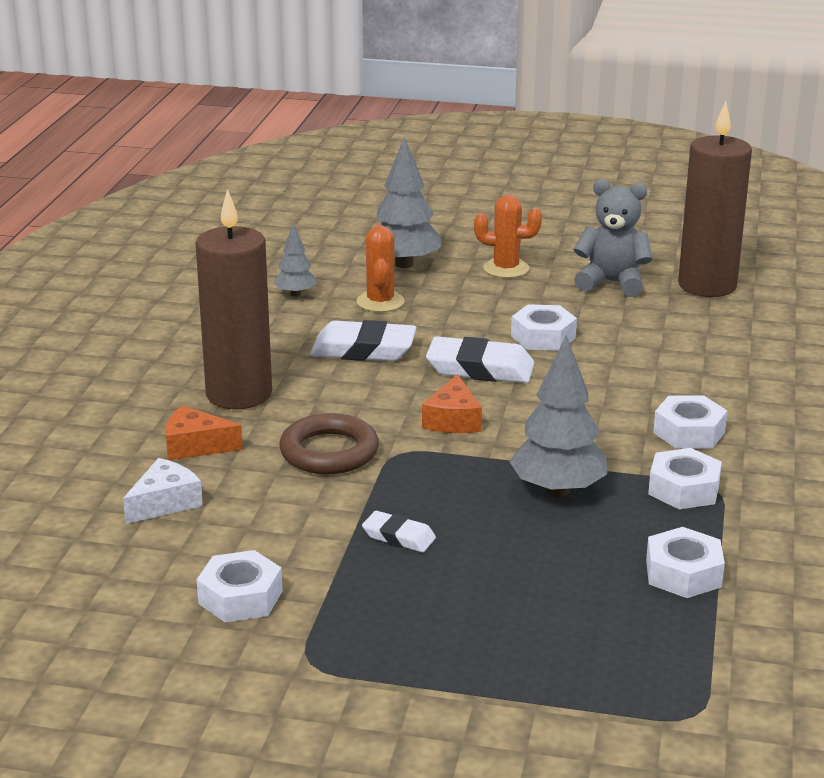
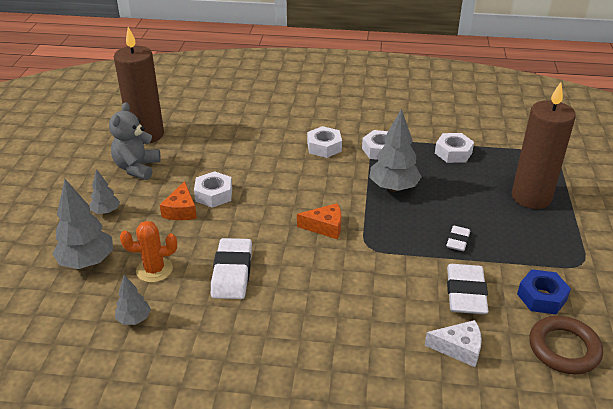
camera: 95 degrees left, 10 degrees up
(165, 503) = (459, 348): white cheese -> white cheese turned 150 degrees clockwise
(195, 446) = (382, 344): orange cheese -> orange cheese (181, 210)
(239, 394) = (305, 331): brown candle -> brown candle (531, 197)
(240, 597) = (541, 297): white nut -> blue nut
(329, 452) = (375, 276): brown ring -> brown ring (564, 348)
(480, 368) = (258, 218): white eraser -> white eraser (466, 293)
(506, 269) = (106, 212): orange cactus -> grey tree

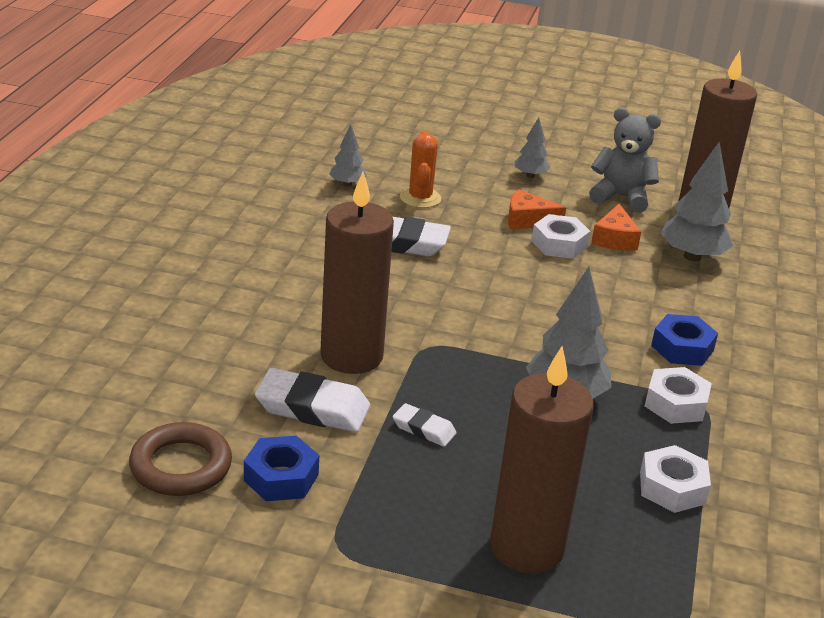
camera: 95 degrees right, 5 degrees down
(87, 262) = (443, 163): grey tree -> grey tree (692, 256)
(324, 147) = (682, 348): white nut -> blue nut
(325, 227) = (477, 318): orange cheese -> orange cheese (614, 239)
(398, 282) = (351, 356): none -> brown candle
(459, 348) = (221, 377): white cheese -> none

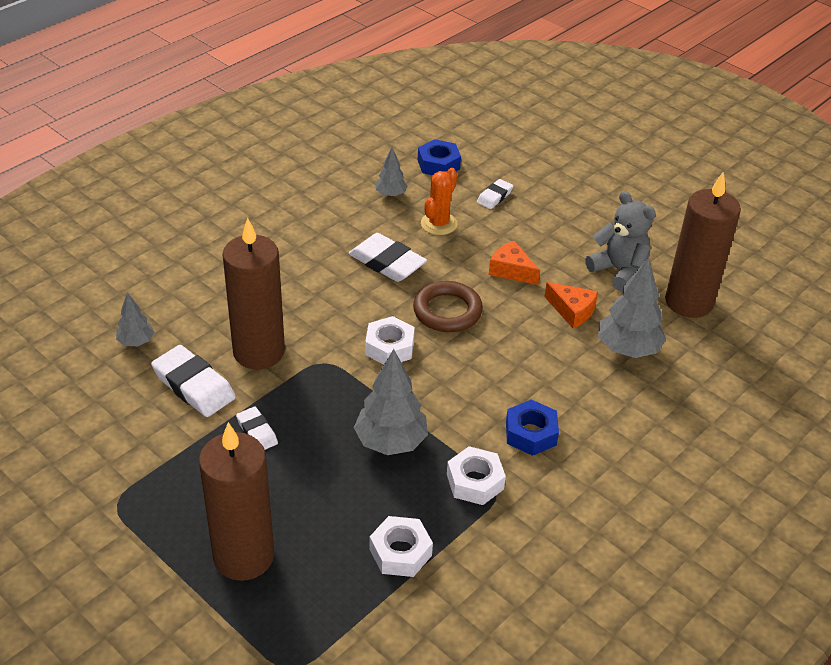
camera: 30 degrees right, 10 degrees up
(181, 466) = (69, 400): brown ring -> brown ring (447, 311)
(281, 477) = (125, 434): blue nut -> blue nut (438, 164)
(450, 164) = (494, 197): none -> white eraser
(530, 175) = (555, 226): grey tree -> grey tree (136, 342)
(559, 244) = (517, 302): white nut -> white nut (389, 347)
(614, 239) = (572, 311): orange cheese -> orange cheese turned 90 degrees counterclockwise

